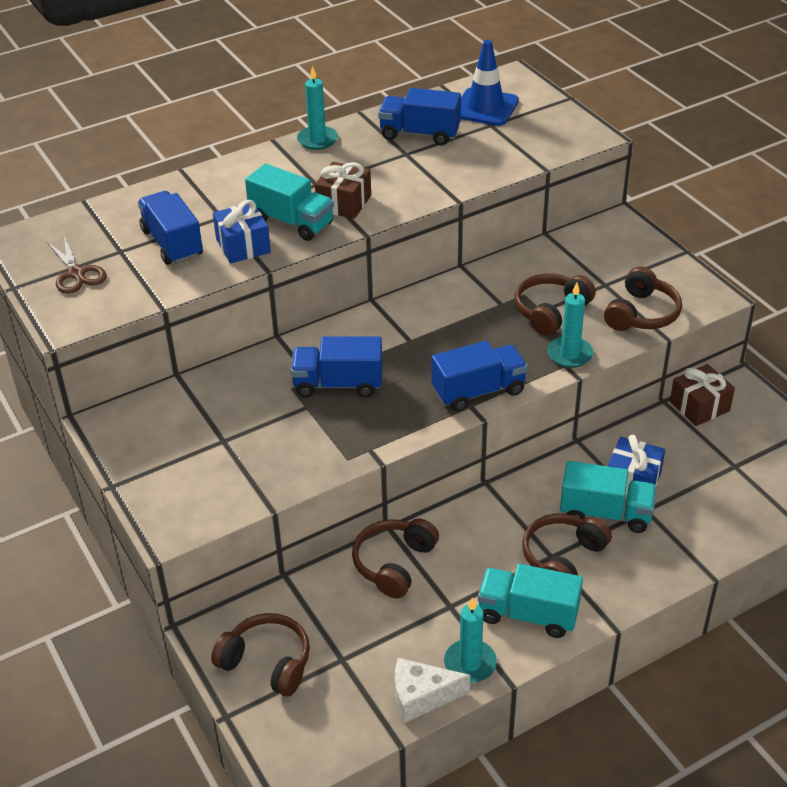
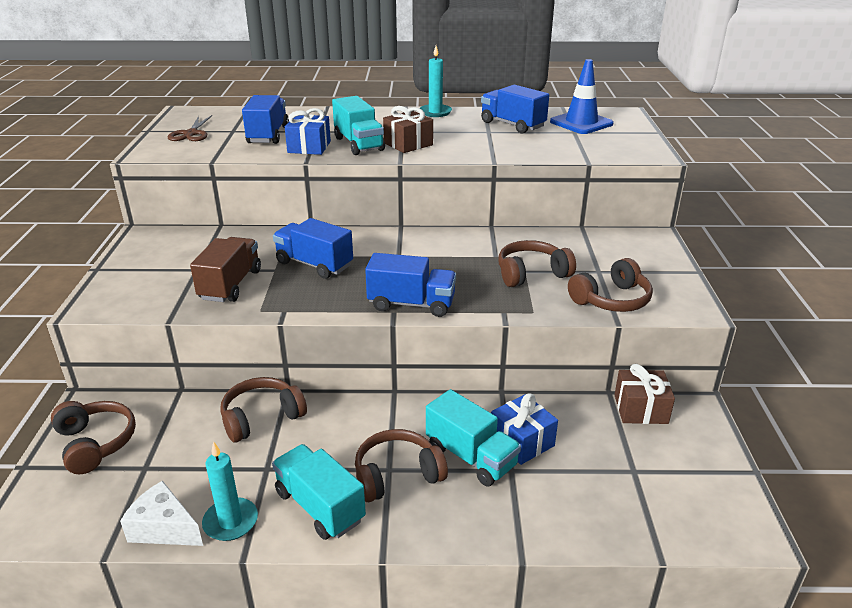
camera: 30 degrees right, 10 degrees down
(282, 443) = (230, 285): none -> brown truck
(569, 354) = (516, 306): turquoise candle -> none

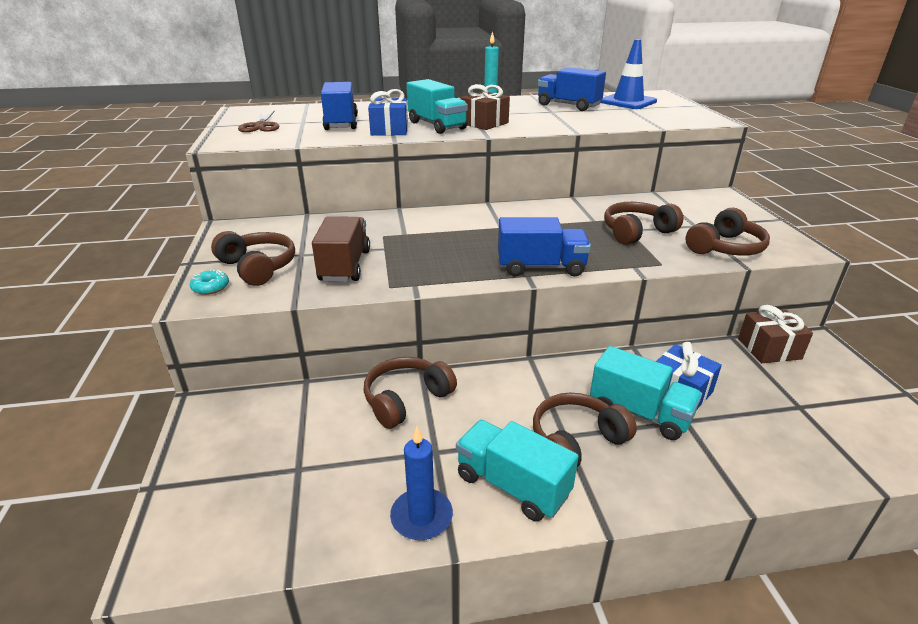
camera: 10 degrees left, 0 degrees up
(95, 443) = (230, 449): brown headphones -> brown headphones (258, 267)
(106, 295) = (210, 287): none -> turquoise donut
(164, 528) = (347, 536): white cheese -> none
(230, 522) = (421, 516): turquoise candle -> blue candle
(314, 264) = (422, 240): blue truck -> none

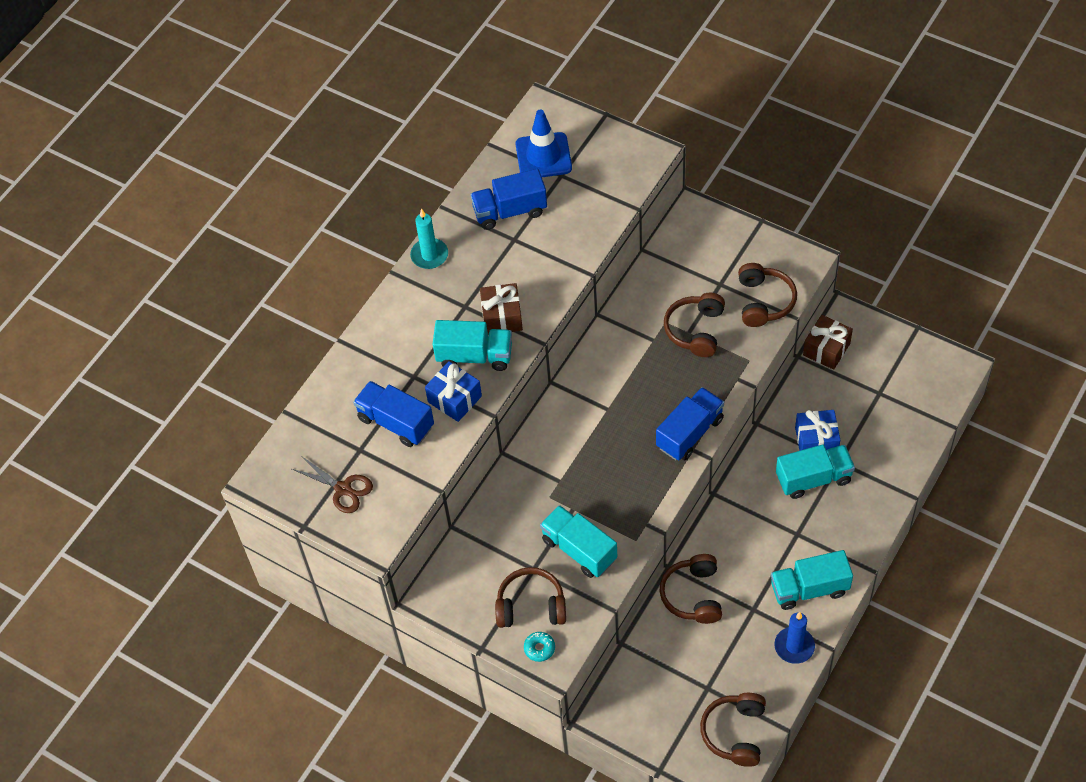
camera: 45 degrees left, 25 degrees up
(345, 266) = (579, 550): brown truck -> turquoise truck
(576, 440) = (805, 531): brown headphones -> brown headphones (735, 733)

